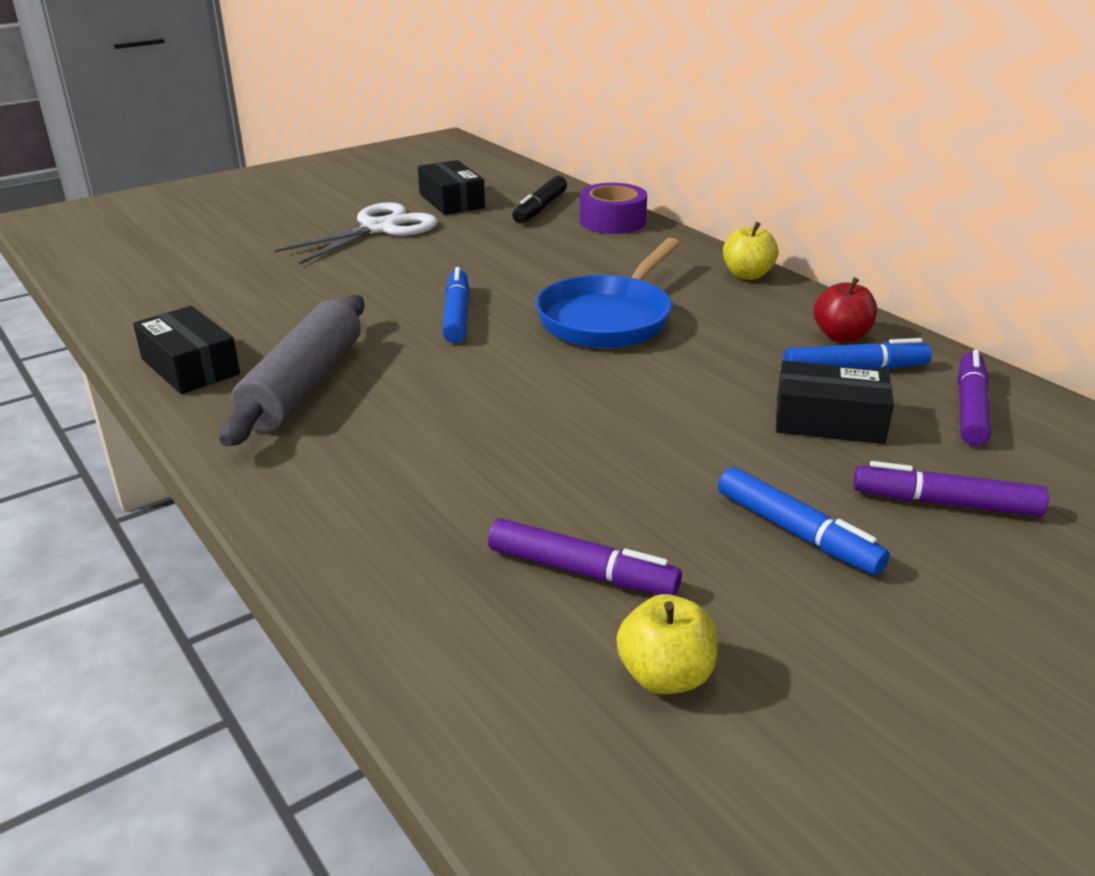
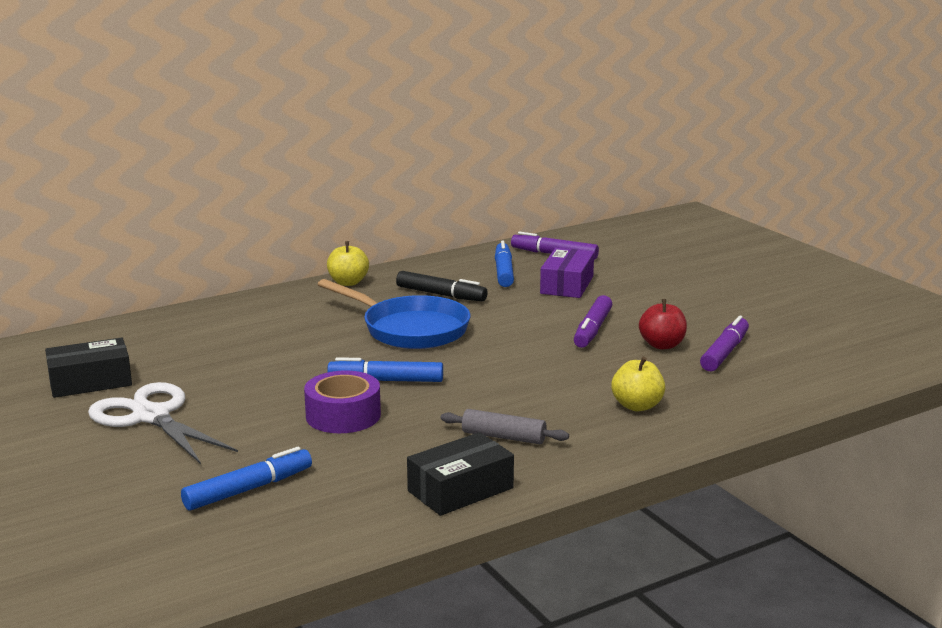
camera: 85 degrees left, 10 degrees down
(304, 385) = (503, 437): grey rolling pin -> grey rolling pin, size x0.53
(540, 208) = (147, 343): black marker -> black marker (441, 295)
(612, 221) = (204, 316): purple tape -> purple tape (343, 415)
(665, 676) = (798, 340): yellow apple -> yellow apple (637, 406)
(796, 533) = (680, 304): blue marker -> blue marker (248, 489)
(829, 421) = (567, 285): black box -> purple box
(841, 336) = (458, 269): red apple -> red apple (662, 345)
(945, 503) = (649, 273): purple marker -> purple marker (592, 330)

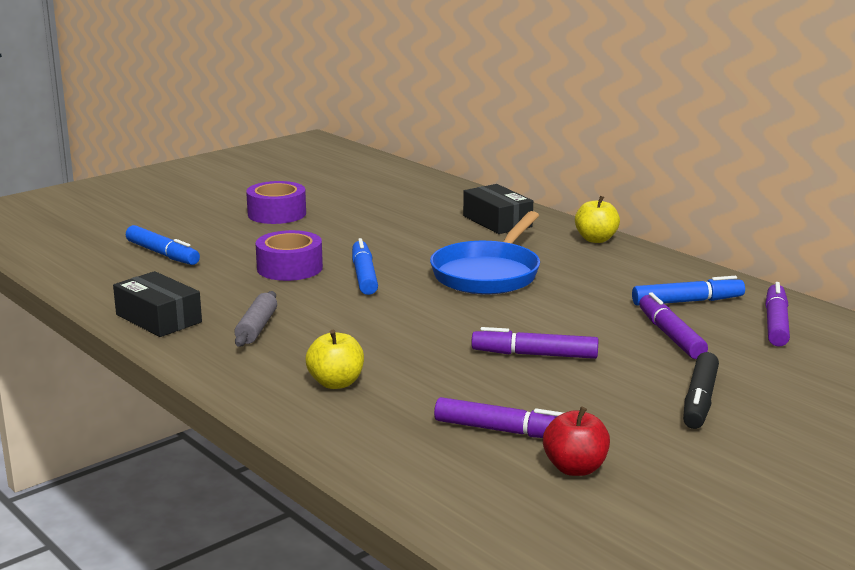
camera: 80 degrees right, 0 degrees up
(90, 382) = (333, 190): black box -> black box (497, 221)
(151, 417) = (277, 214): white scissors -> purple tape
(441, 295) = (591, 278): black marker -> black marker (699, 400)
(567, 285) = (671, 335): purple box -> purple marker
(662, 345) = (508, 393): red apple -> red apple (575, 468)

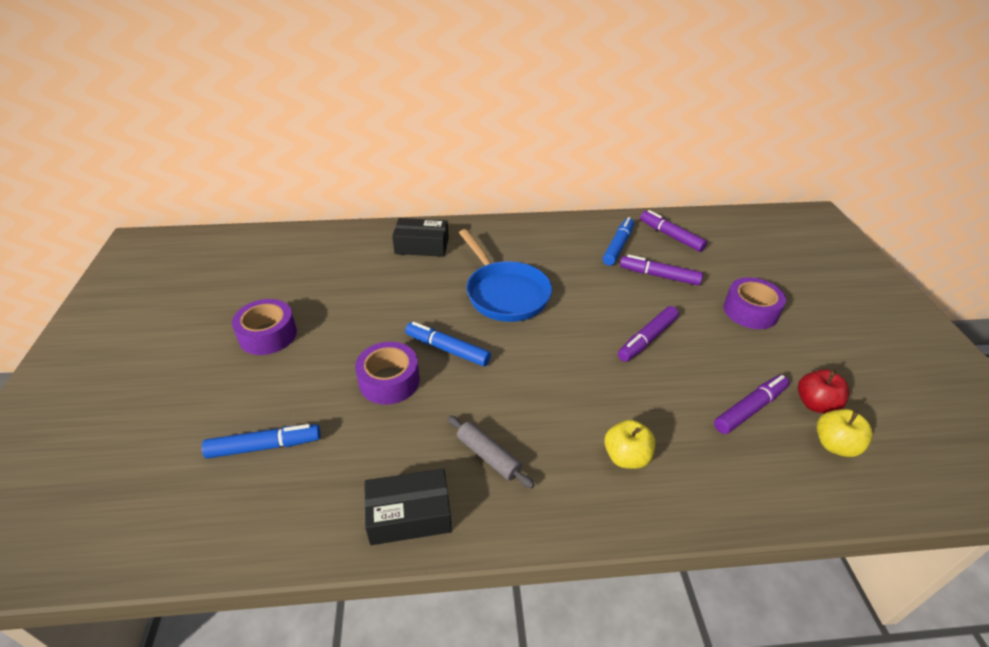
camera: 55 degrees left, 20 degrees up
(596, 239) = (496, 227): yellow apple -> yellow apple (835, 445)
(699, 400) = (750, 311): black marker -> purple tape

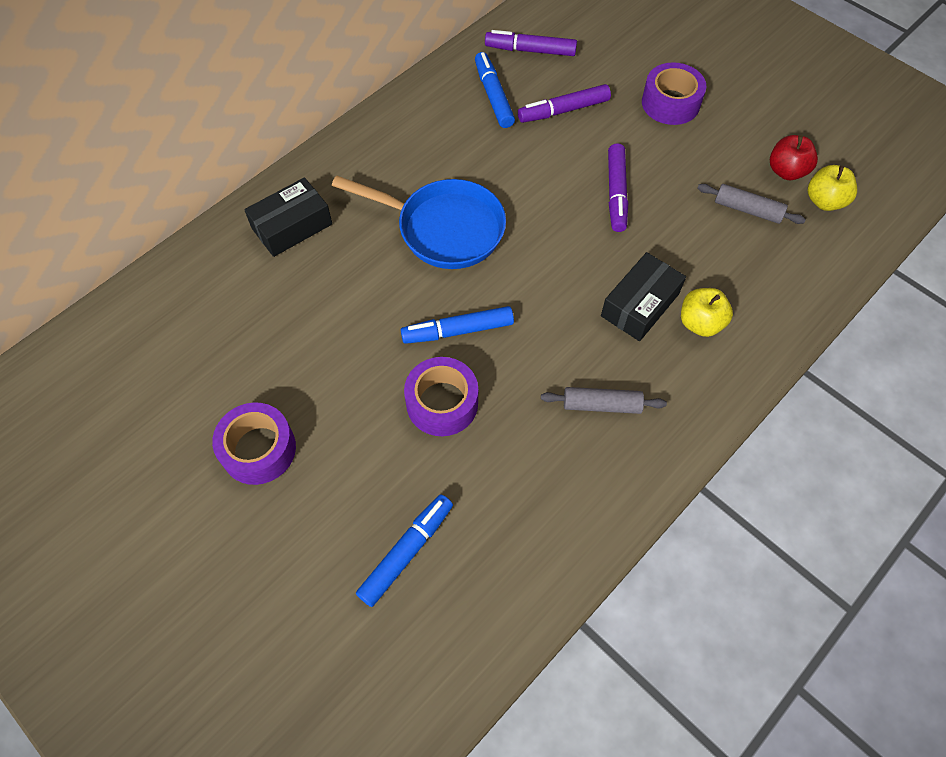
camera: 40 degrees left, 20 degrees up
(409, 515) = (595, 503): black box -> black box (640, 305)
(750, 409) = (747, 210): purple marker -> grey rolling pin

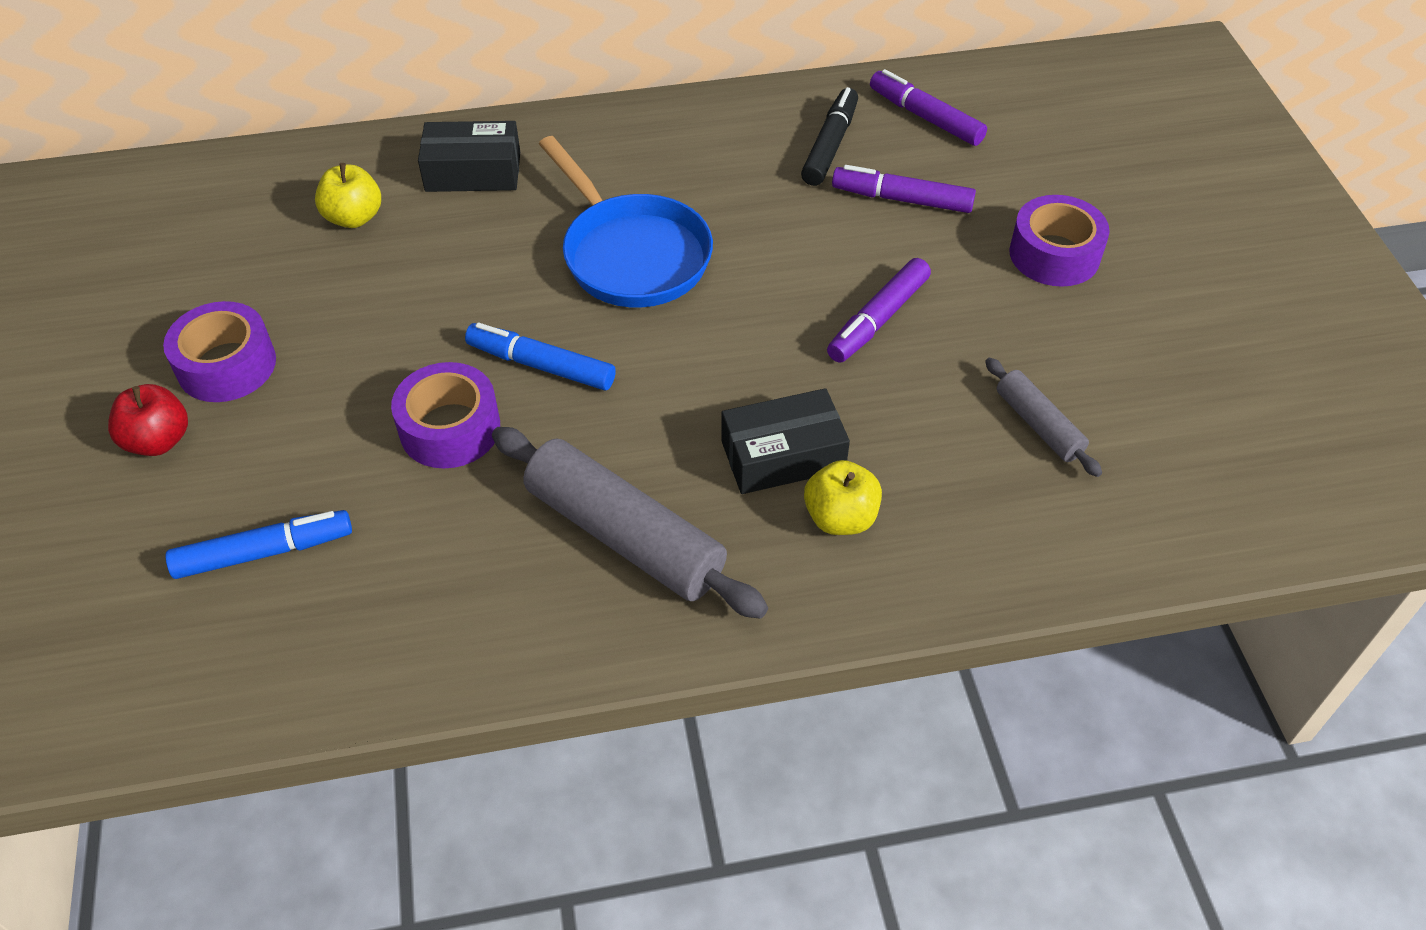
camera: 35 degrees right, 10 degrees down
(493, 96) = (830, 145): blue marker -> black marker
(601, 405) = (625, 535): grey rolling pin -> grey rolling pin, size x1.89
(786, 171) = (1142, 408): red apple -> red apple (158, 440)
(824, 201) = (1163, 471): yellow apple -> yellow apple (354, 217)

